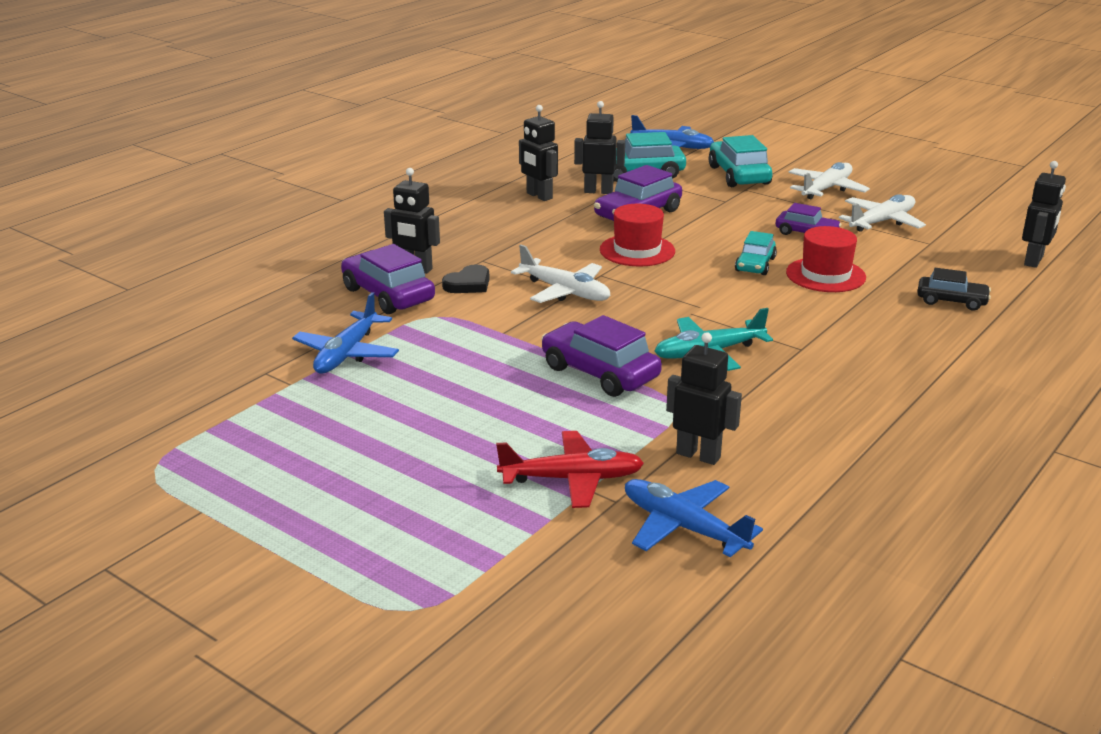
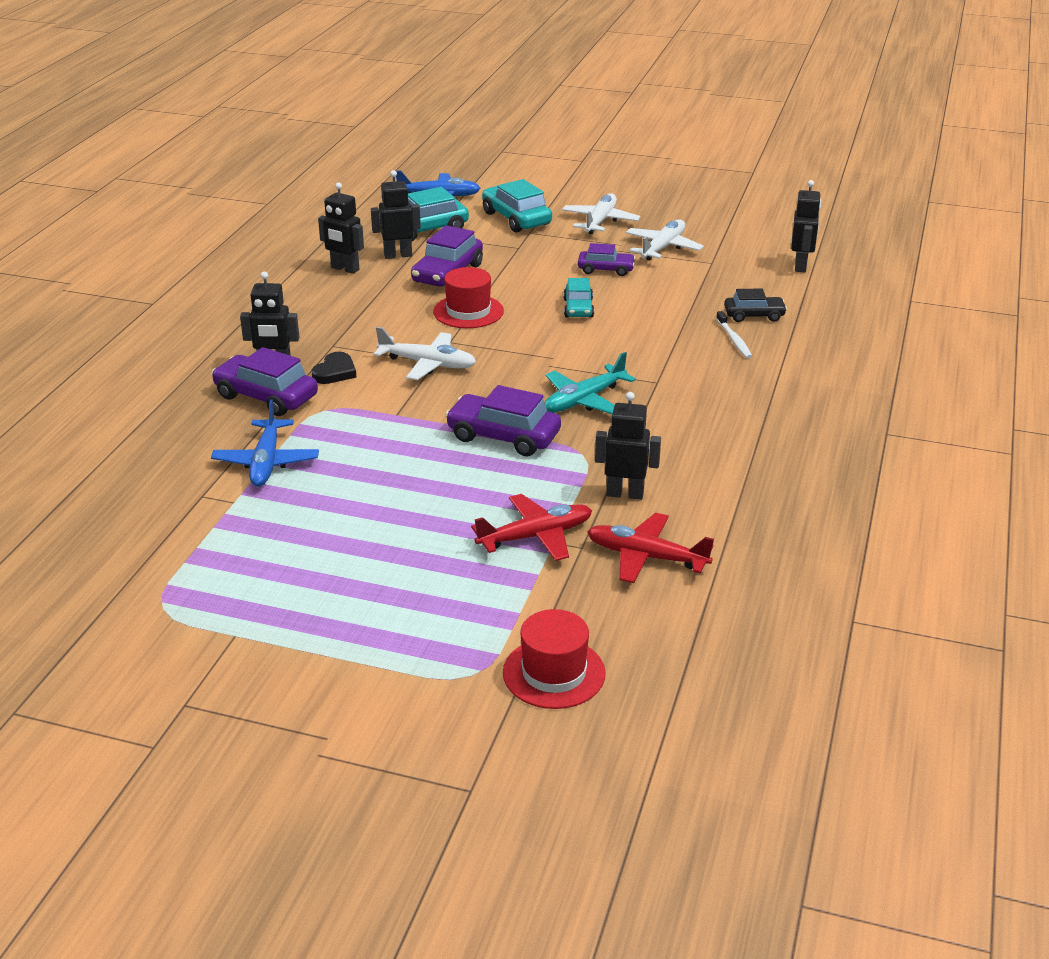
camera: 20 degrees left, 5 degrees up
(684, 527) = (646, 557): blue plane -> red plane
(825, 275) = (642, 308): red hat -> red hat (554, 673)
(914, 321) = (734, 340): none -> white toothbrush

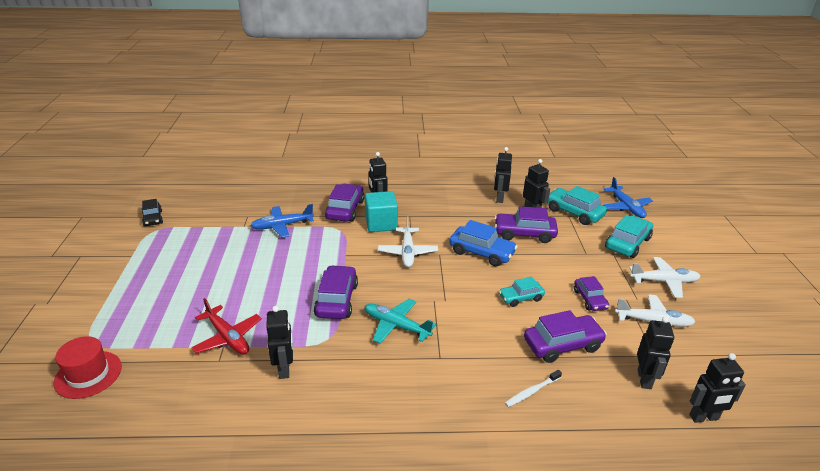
camera: 70 degrees right, 0 degrees up
(335, 372) = (381, 223): black heart -> turquoise cube
(468, 311) = (481, 252): red hat -> blue car
(646, 557) = (210, 394): red plane -> none
(672, 305) = (562, 345): none -> purple car
(742, 277) = (644, 379): none -> black robot
(754, 315) = (582, 398): black car -> black car (153, 218)

